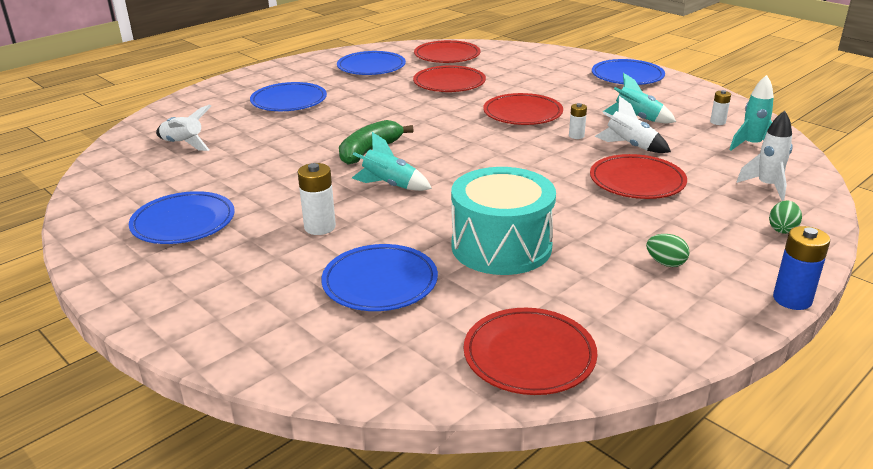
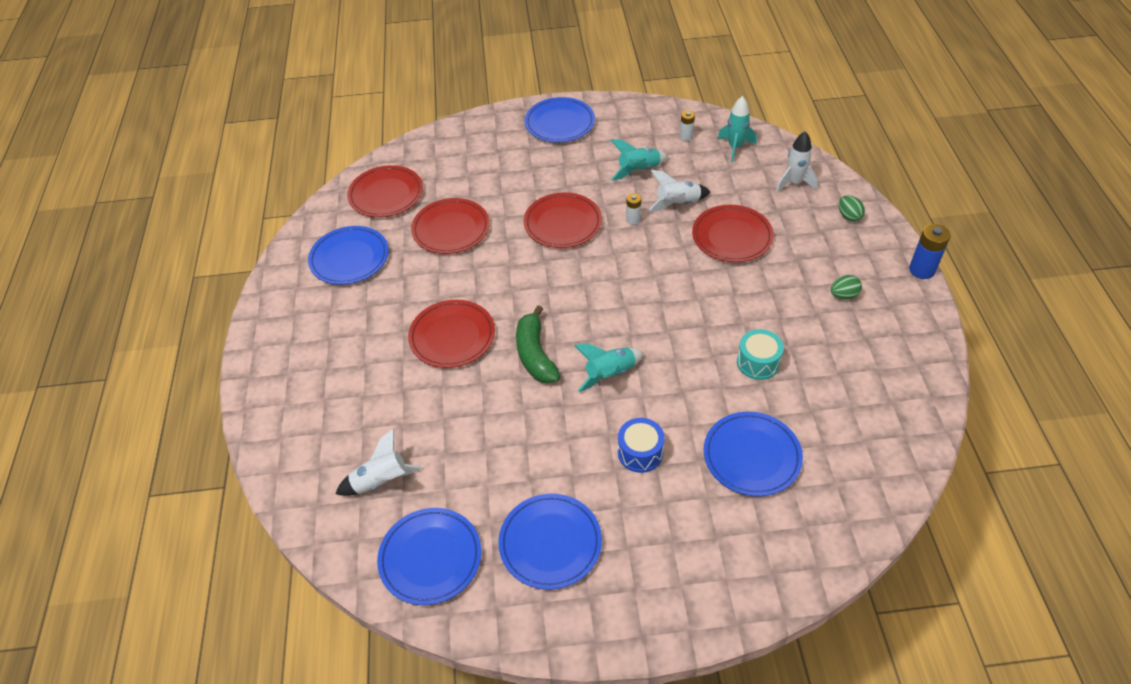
camera: 50 degrees left, 20 degrees up
(289, 101) = (363, 357): blue plate -> blue plate (430, 558)
(320, 227) = (640, 452): white battery -> blue drum
(501, 246) = (758, 362): turquoise drum -> turquoise drum, size x0.51
(529, 356) = (893, 425): red plate -> red plate (452, 336)

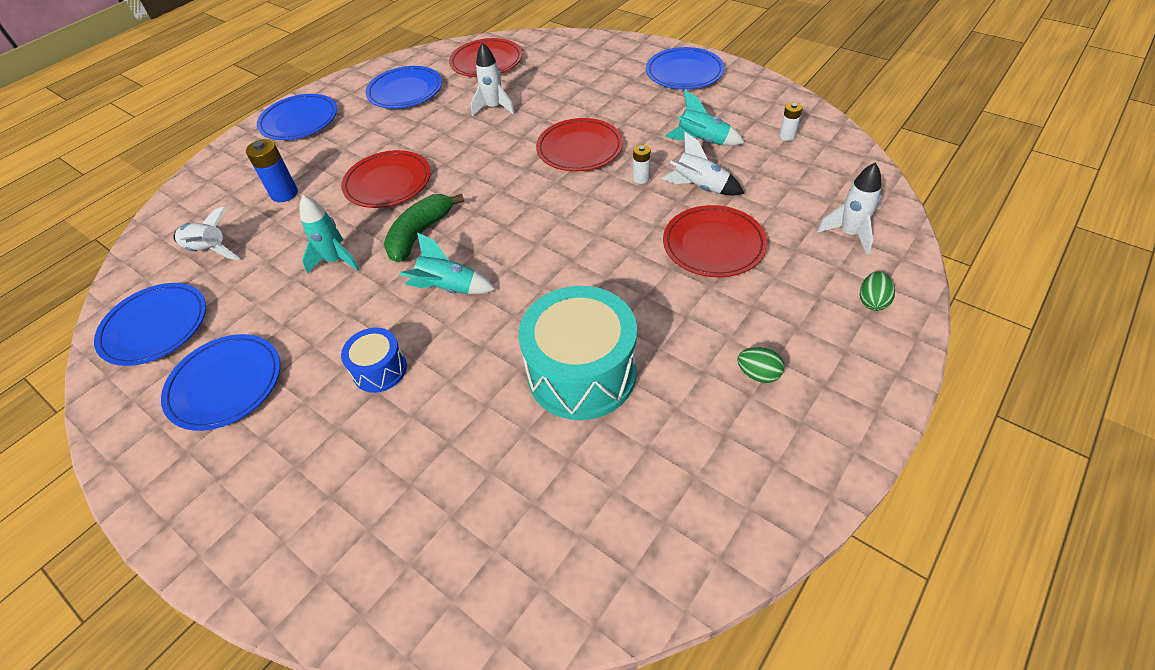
camera: 45 degrees right, 0 degrees up
(451, 229) = (494, 108): red plate -> white rocket
(735, 147) = (826, 169): turquoise rocket -> turquoise rocket (336, 260)
(751, 456) = (457, 452): blue plate -> blue plate (299, 121)
(758, 362) = (581, 373): turquoise drum -> turquoise drum, size x1.97
(922, 270) = (894, 413): blue battery -> blue battery (284, 194)

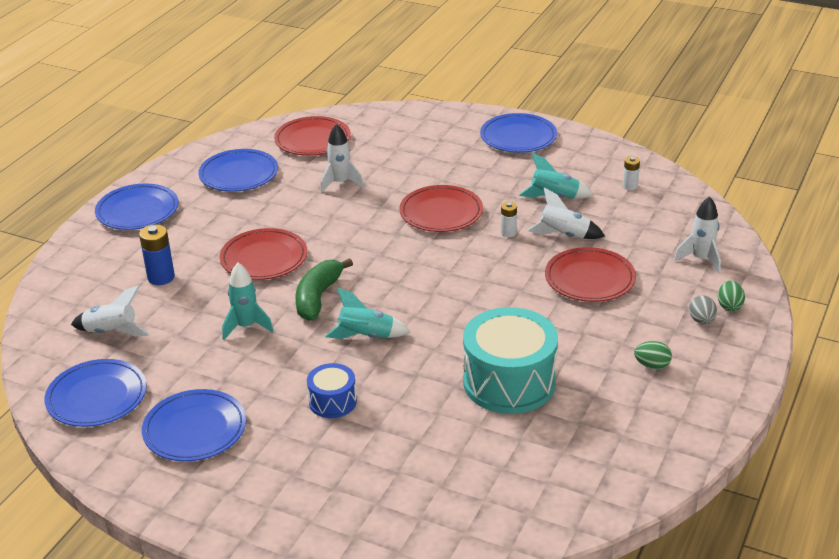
camera: 15 degrees left, 15 degrees down
(833, 318) = (701, 321): none -> grey egg

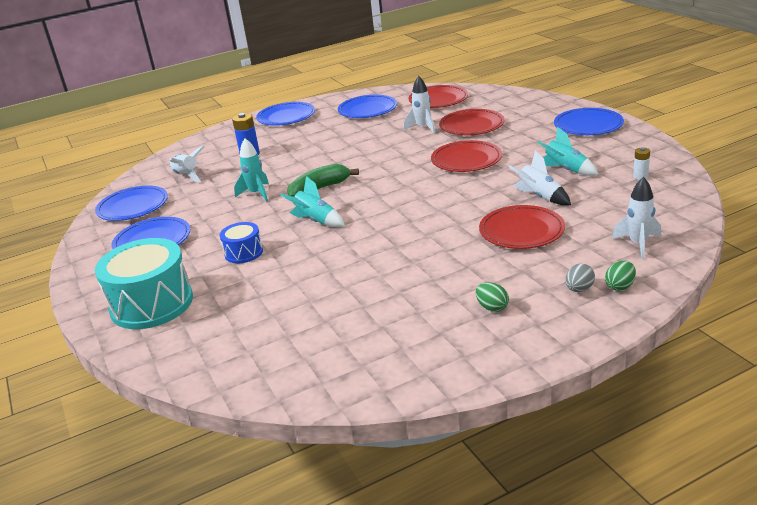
camera: 40 degrees right, 5 degrees down
(264, 258) = (318, 159): red plate -> red plate (471, 126)
(508, 232) = (498, 184): white battery -> none
(509, 382) = (368, 281): turquoise drum -> turquoise drum (152, 304)

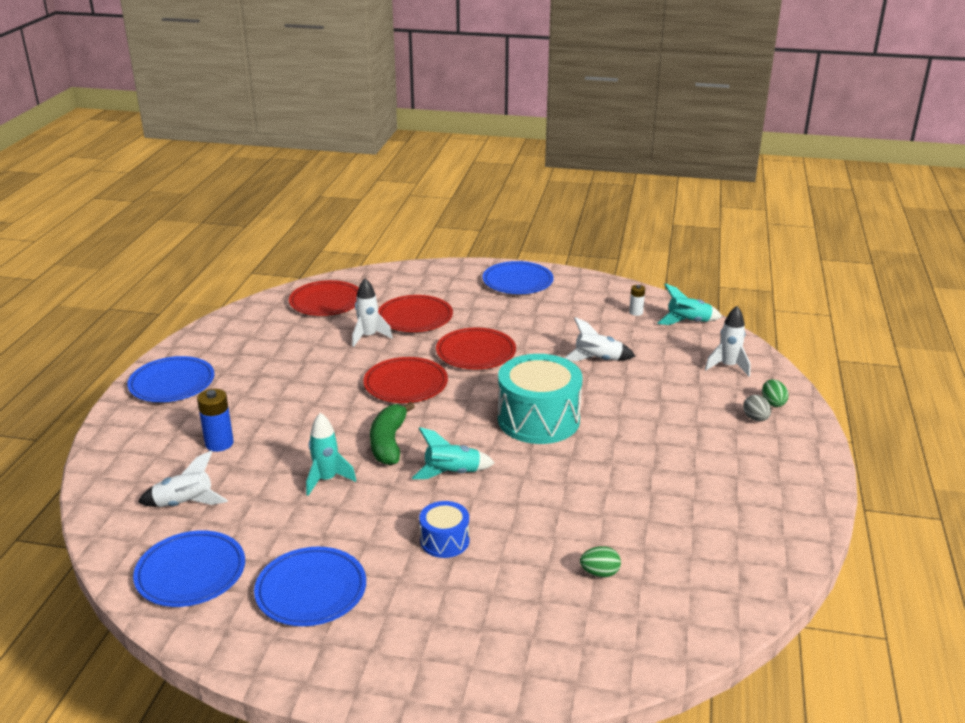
camera: 55 degrees left, 0 degrees up
(152, 304) = (458, 643): turquoise drum -> turquoise drum (538, 419)
(367, 110) = (264, 339): blue plate -> none
(492, 307) = (732, 464): green egg -> green egg (599, 573)
(521, 231) = (639, 395): red plate -> red plate (406, 384)
(565, 170) = (573, 328): turquoise rocket -> turquoise rocket (688, 322)

